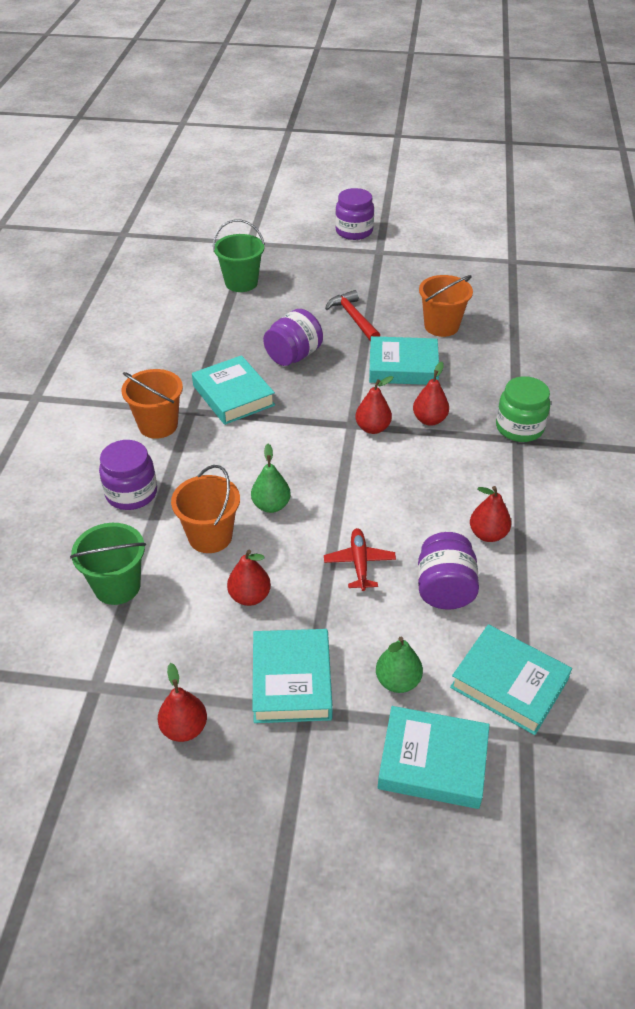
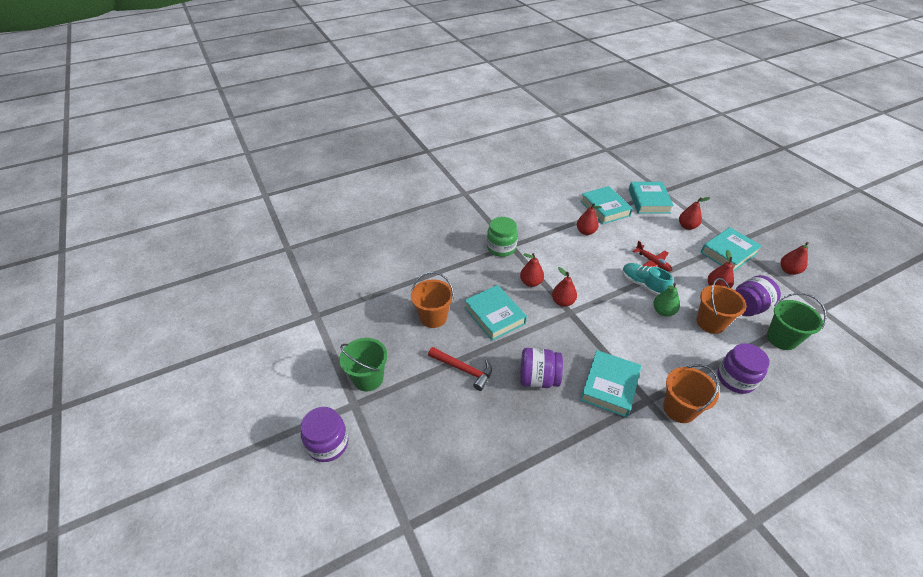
camera: 125 degrees left, 0 degrees up
(241, 283) = (479, 481): green bucket -> green bucket (368, 378)
(330, 520) = (643, 284): none -> turquoise shoe
(353, 318) = (464, 369): red hammer -> red hammer turned 90 degrees counterclockwise
(359, 563) = (652, 262): red plane -> red plane turned 90 degrees counterclockwise
(397, 681) = (687, 226): green pear -> red pear
(433, 762) = (701, 206): turquoise book -> turquoise book (604, 208)
(444, 589) = (630, 232): purple jar -> purple jar (748, 307)

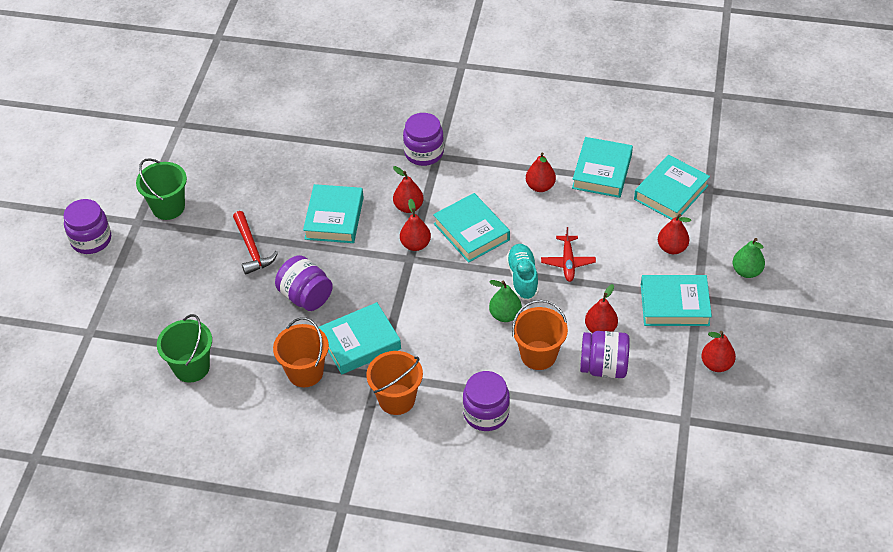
camera: 40 degrees right, 5 degrees up
(433, 317) = (277, 186): orange bucket -> orange bucket (305, 372)
(501, 248) = (424, 153): green jar -> purple jar
(583, 276) = (471, 232): none -> turquoise book
(732, 218) = (746, 271): none -> green pear
(781, 338) = (591, 415): green bucket -> green bucket (191, 367)

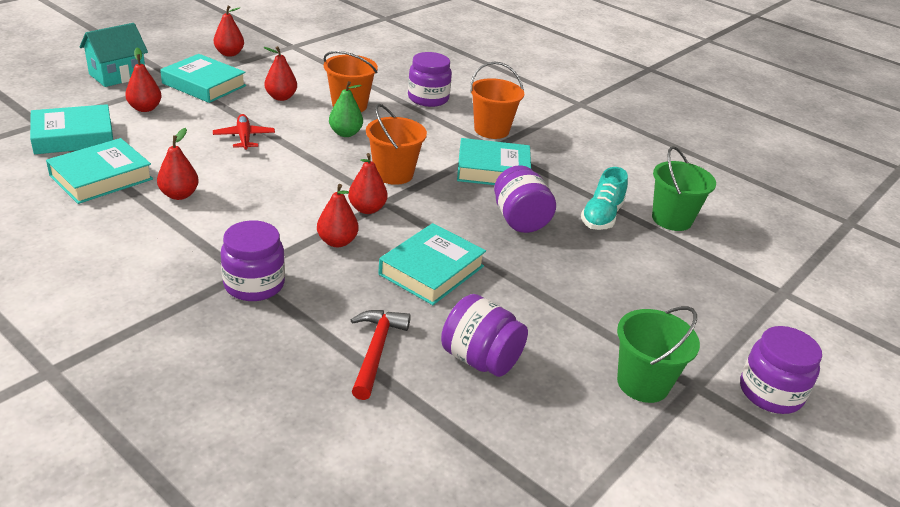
camera: 155 degrees left, 15 degrees down
(252, 249) = (552, 285): red hammer -> red hammer (376, 350)
(305, 372) = (559, 173): orange bucket -> orange bucket (393, 174)
(471, 232) = (299, 193): turquoise book -> none
(522, 278) = (298, 146): turquoise shoe -> turquoise shoe (601, 216)
(568, 262) = (244, 137): red plane -> red plane turned 45 degrees counterclockwise
(603, 367) = (309, 82): purple jar -> purple jar (480, 359)
(746, 271) = (117, 75): green pear -> turquoise house

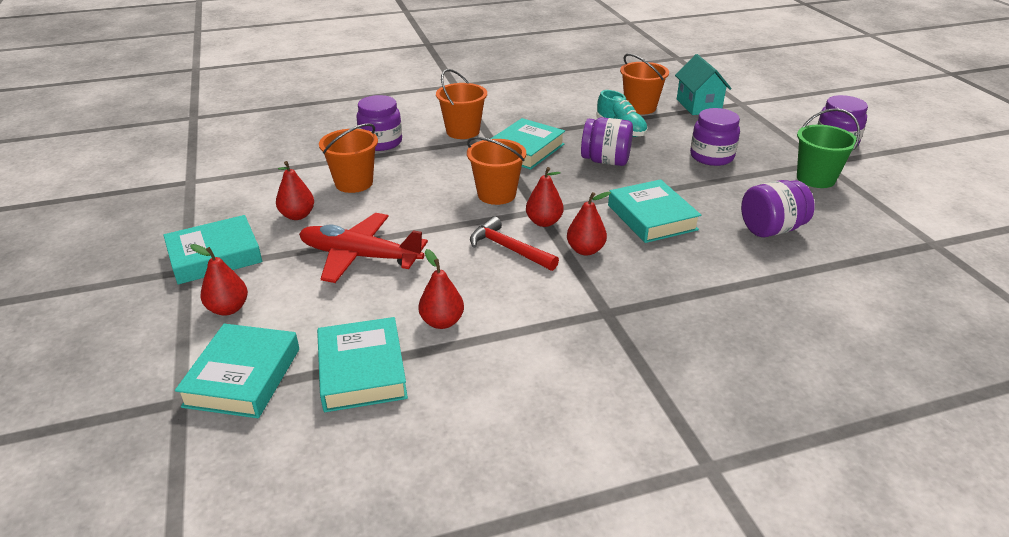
camera: 55 degrees left, 0 degrees up
(117, 75) = (117, 314): turquoise house -> turquoise house (698, 105)
(229, 54) = (158, 223): red pear -> none
(244, 137) = (360, 256): red plane -> red plane, size x1.75
(254, 284) = (627, 310): purple jar -> purple jar (711, 157)
(345, 133) = (405, 199): green pear -> none
(376, 350) = (745, 271): red hammer -> red hammer (508, 249)
(671, 219) = (640, 107): green bucket -> orange bucket

